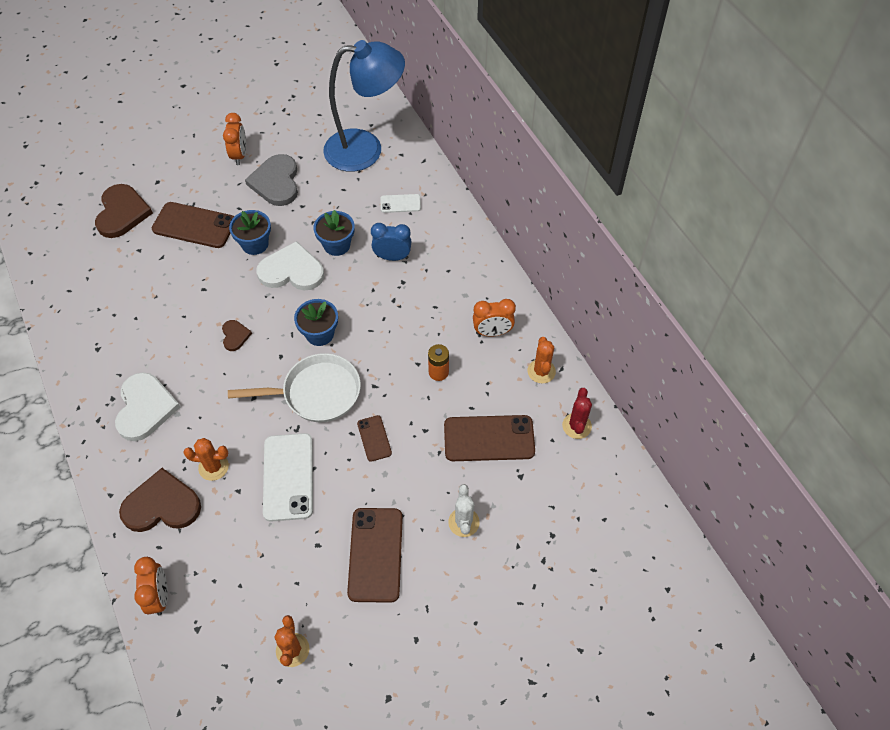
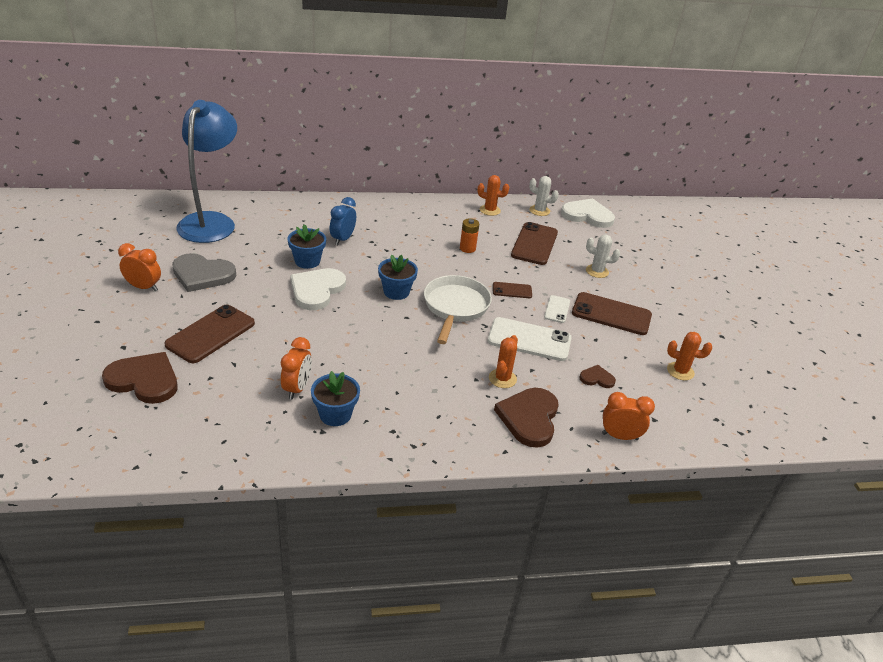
camera: 75 degrees left, 20 degrees down
(145, 408) = (417, 409): white heart -> white heart (587, 215)
(235, 336) = (367, 337): brown heart -> brown heart (597, 378)
(255, 244) = (268, 303): blue flower pot -> blue flower pot (335, 414)
(400, 203) = (289, 222): white phone -> white phone (557, 309)
(492, 332) = (445, 218): orange clock -> orange clock (297, 388)
(576, 426) = (539, 211): red cactus -> white cactus

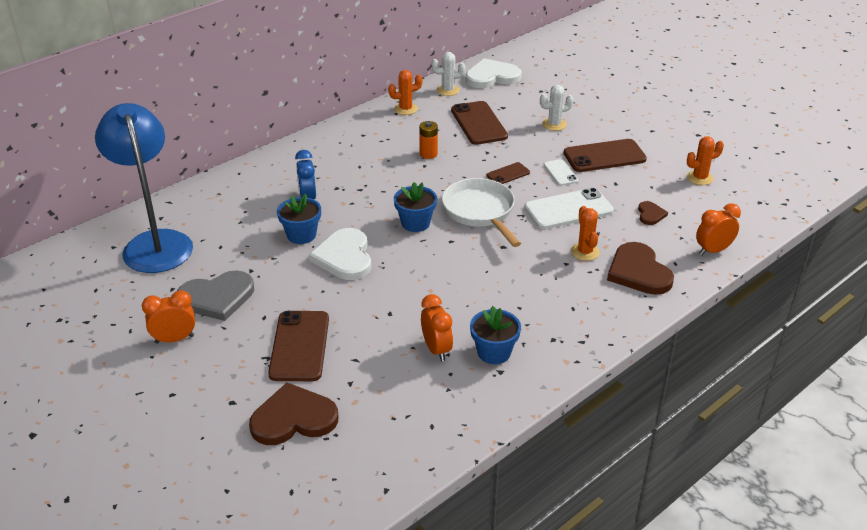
camera: 30 degrees left, 0 degrees up
(597, 378) = (650, 214): brown heart -> brown heart turned 120 degrees clockwise

